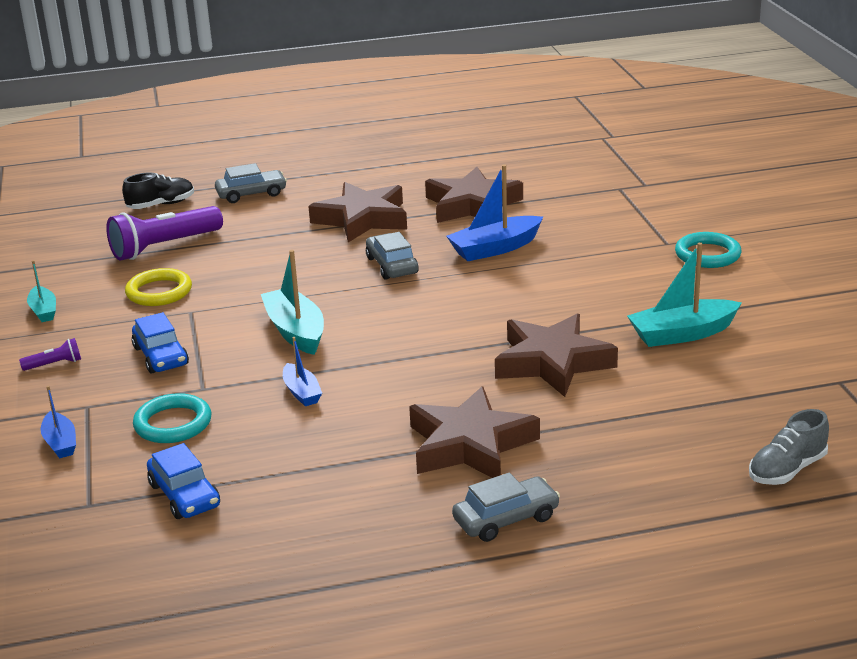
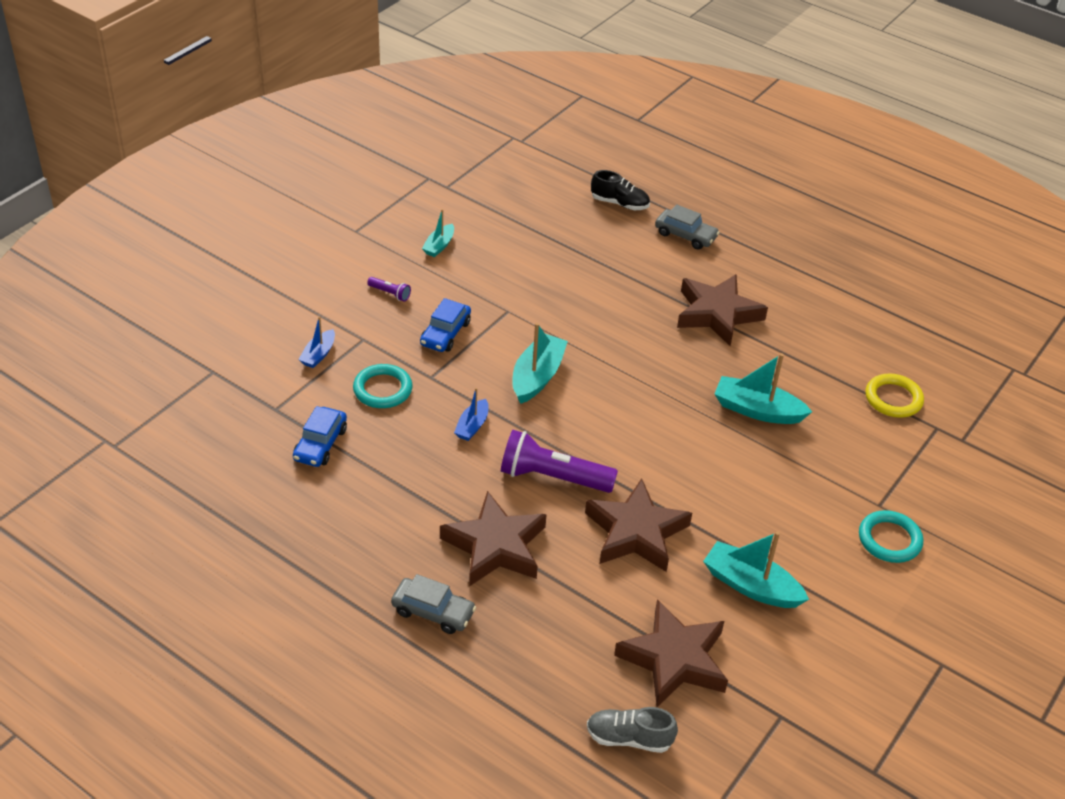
camera: 45 degrees right, 15 degrees up
(159, 292) = (514, 280): yellow ring -> yellow ring (893, 399)
(164, 247) = (569, 243): purple flashlight -> purple flashlight (553, 477)
(392, 265) = (671, 370): grey car -> none
(472, 205) = (807, 359): brown star -> brown star (674, 659)
(495, 248) = (757, 410): blue boat -> turquoise boat

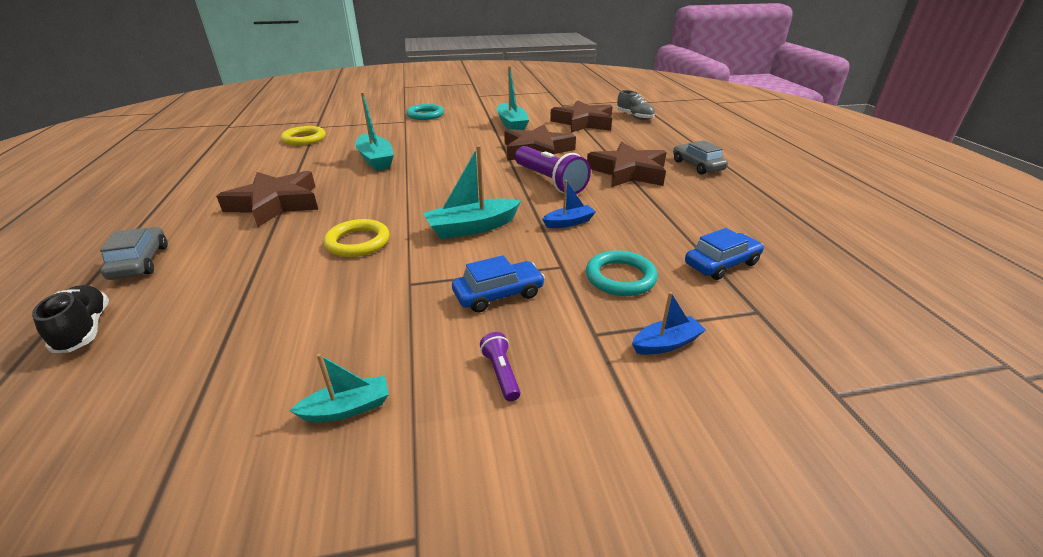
camera: 135 degrees left, 10 degrees down
(592, 319) = (358, 242): none -> yellow ring

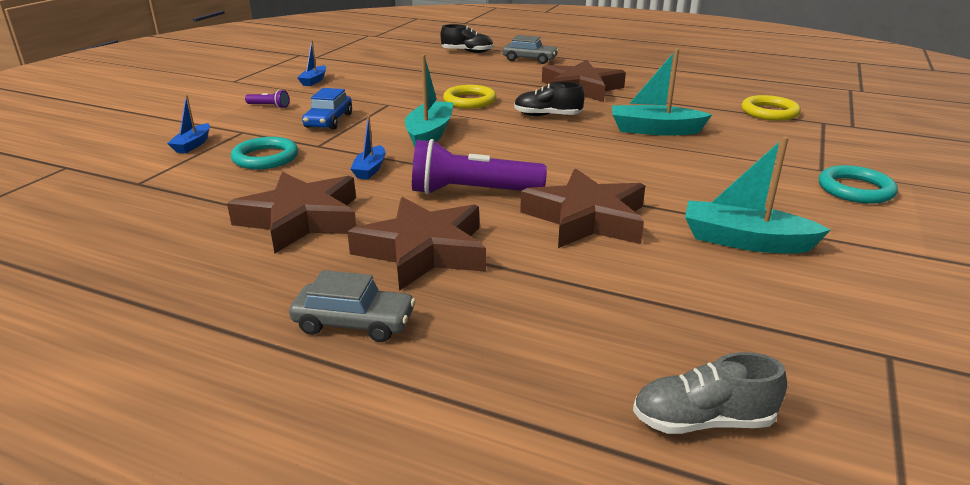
camera: 125 degrees right, 5 degrees down
(347, 408) = (314, 81): turquoise boat -> blue boat
(375, 197) = (547, 116): none -> black shoe
(583, 122) = (704, 319): brown star -> brown star (301, 219)
(721, 264) = (191, 201): blue car -> none

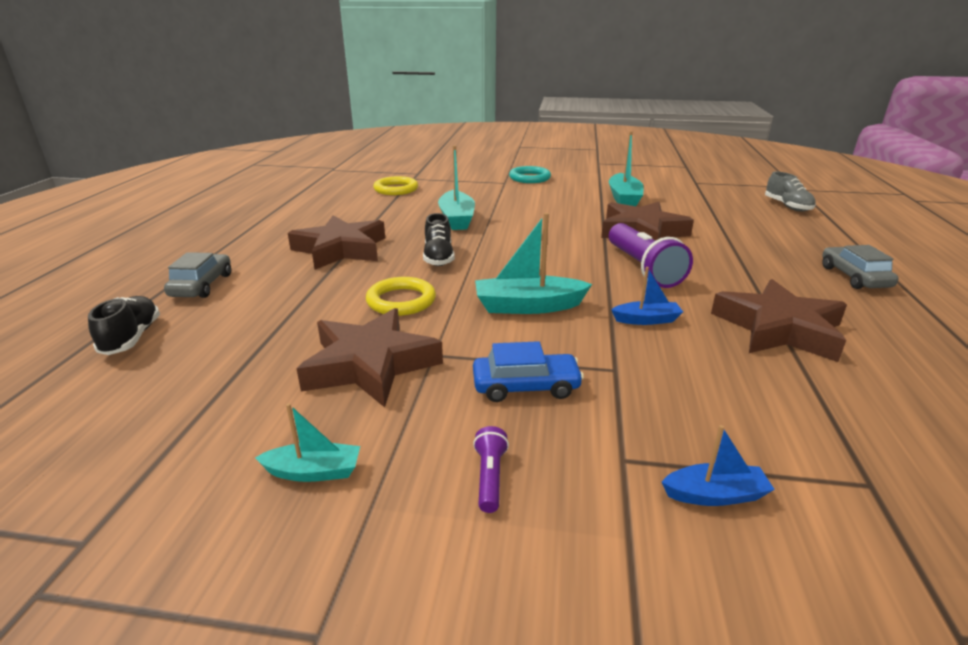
camera: 105 degrees left, 0 degrees up
(265, 158) = (686, 398): turquoise ring -> none
(314, 81) = (314, 472): blue boat -> turquoise boat
(423, 251) = (751, 271): brown star -> brown star (370, 364)

